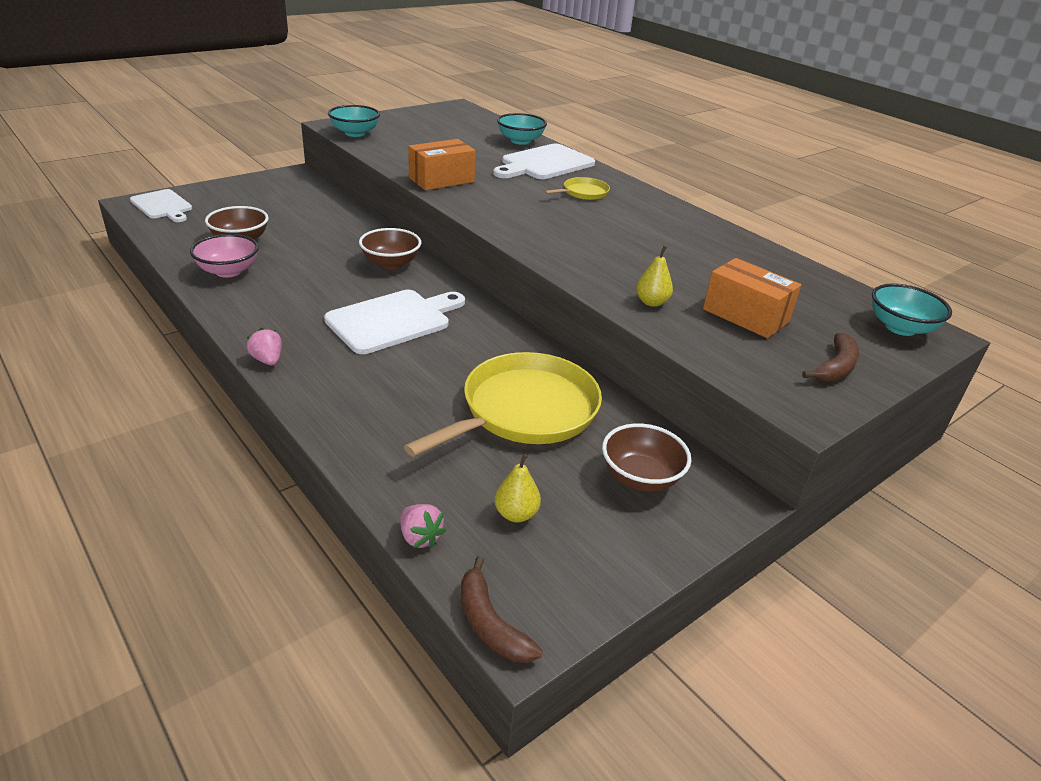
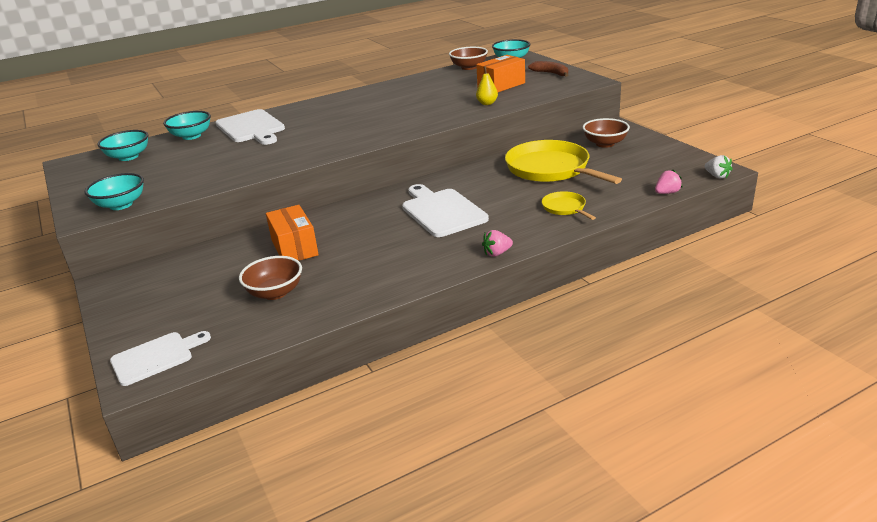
camera: 75 degrees left, 5 degrees down
(228, 271) = (342, 290): pink bowl -> none
(391, 263) = (347, 217): brown bowl -> brown bowl (469, 67)
(441, 180) = (271, 162): orange box -> orange box (294, 248)
(467, 123) = (128, 157): none -> turquoise bowl
(490, 623) = (717, 176): brown banana -> white strawberry
(516, 514) = (641, 171): yellow pear -> none
(583, 193) = (317, 116): yellow pan -> yellow pan (565, 208)

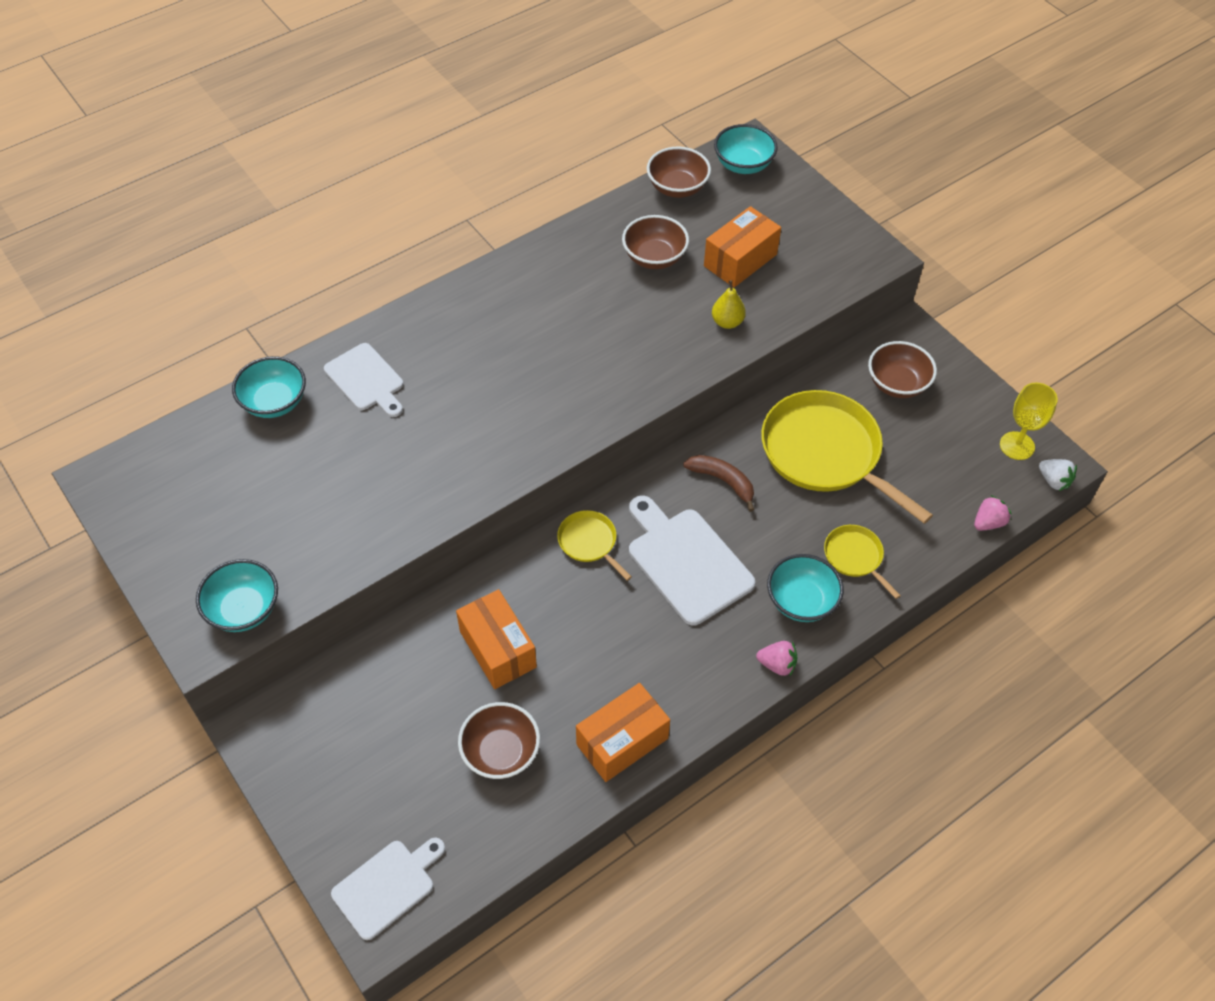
camera: 10 degrees left, 25 degrees up
(128, 157) = (194, 465): turquoise bowl -> turquoise bowl (801, 601)
(251, 128) = (366, 379): white cutting board -> white cutting board, size x0.66
(368, 288) = (622, 741): none -> orange box
(376, 205) = (589, 542): none -> yellow pan
(447, 87) = (654, 257): none -> brown bowl
(497, 253) = (777, 664): pink strawberry -> pink strawberry turned 135 degrees counterclockwise
(551, 73) = (814, 223): brown banana -> brown banana (723, 481)
(689, 163) = (1017, 446): none -> yellow goblet

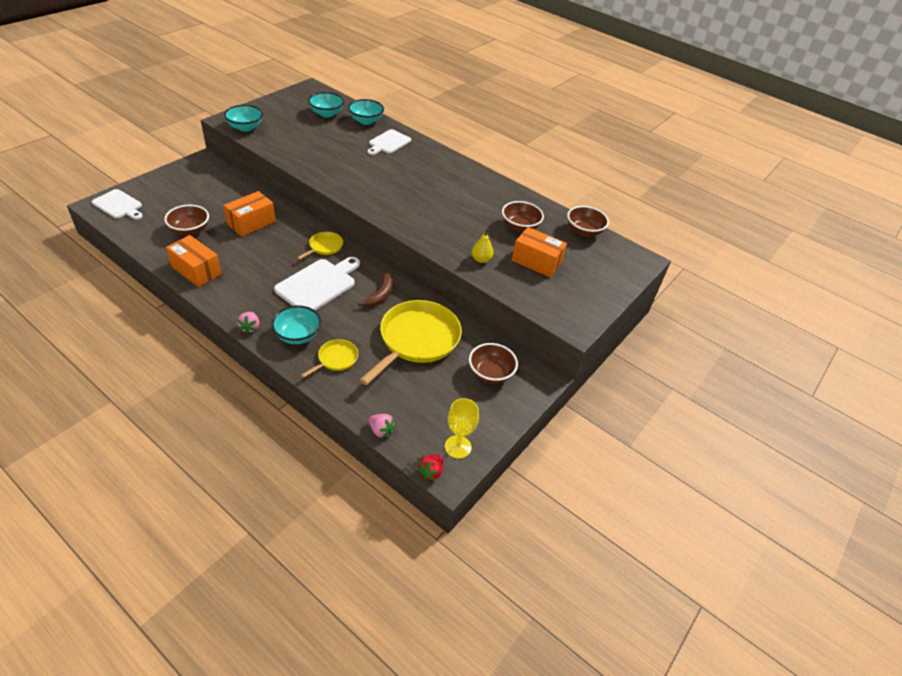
camera: 70 degrees right, 10 degrees down
(743, 164) = (623, 257): turquoise bowl -> turquoise bowl (326, 114)
(1054, 481) = (431, 472): white strawberry -> red strawberry

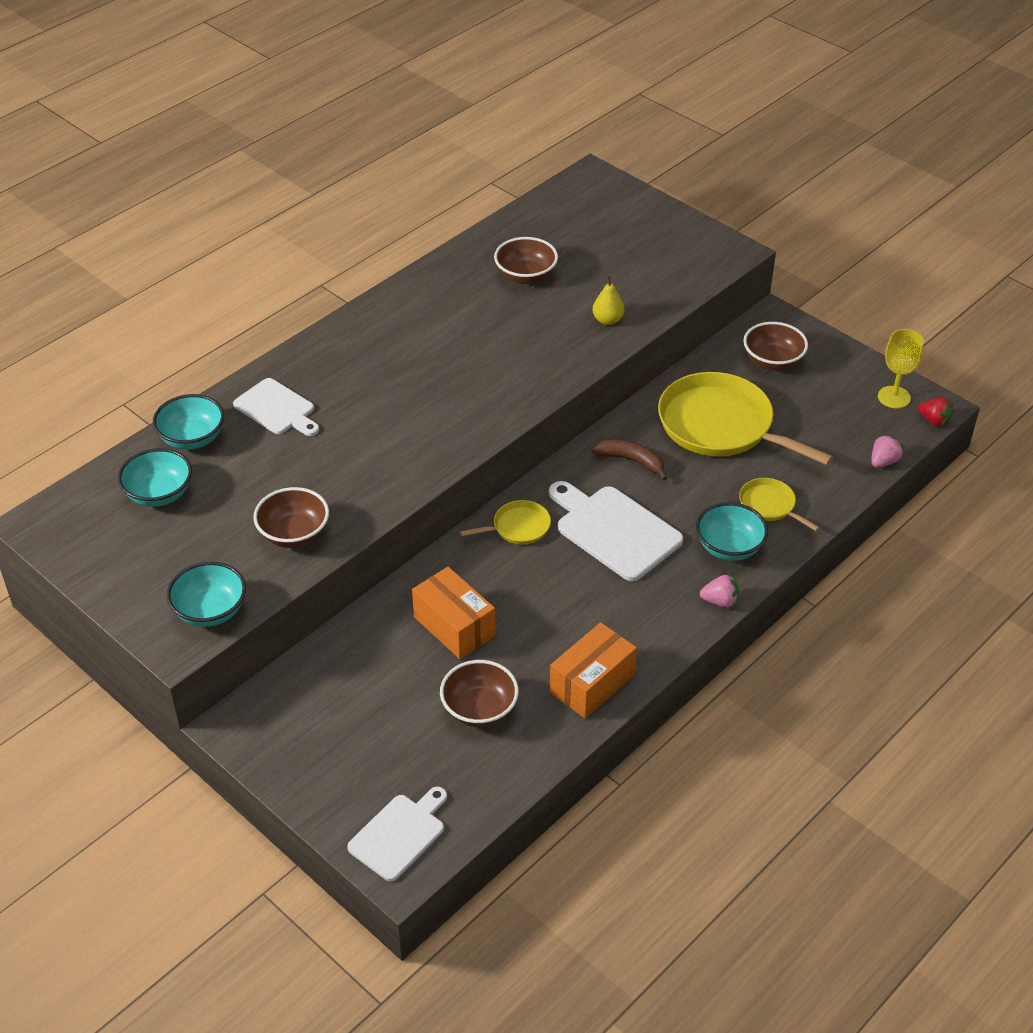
camera: 80 degrees left, 0 degrees up
(324, 247) = (518, 527): yellow pan -> yellow pan turned 120 degrees clockwise
(536, 262) = (606, 269): orange box -> none
(584, 231) = (532, 217): brown bowl -> brown bowl (294, 534)

